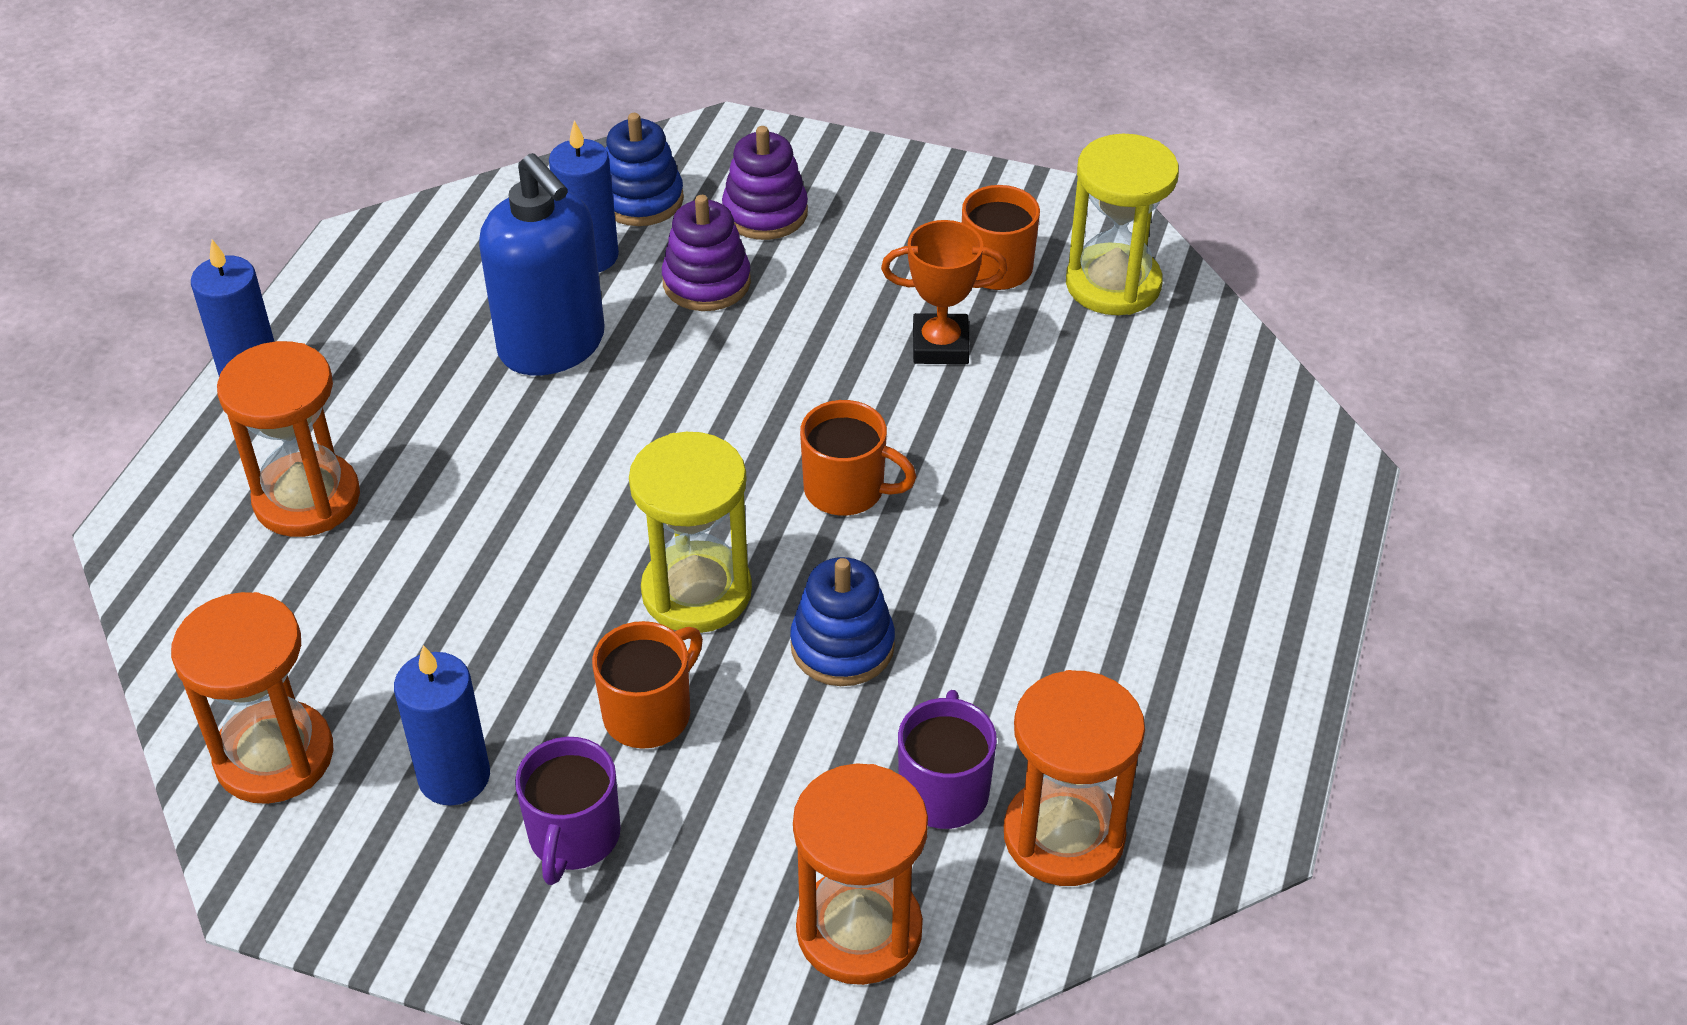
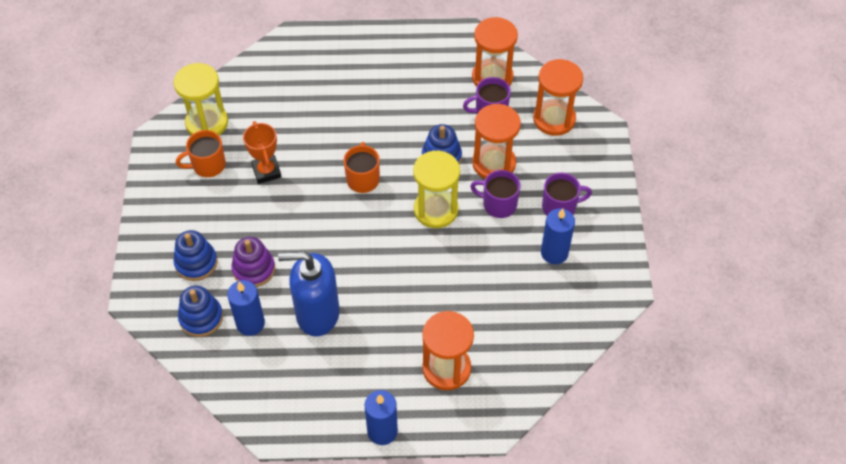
camera: 110 degrees left, 10 degrees up
(274, 756) = (574, 315): orange hourglass -> orange hourglass (494, 163)
(552, 345) = (317, 314): blue soap dispenser -> blue soap dispenser turned 120 degrees counterclockwise
(649, 713) = (498, 204): orange mug -> purple mug
(765, 213) = (196, 263): purple stacking toy -> blue stacking toy

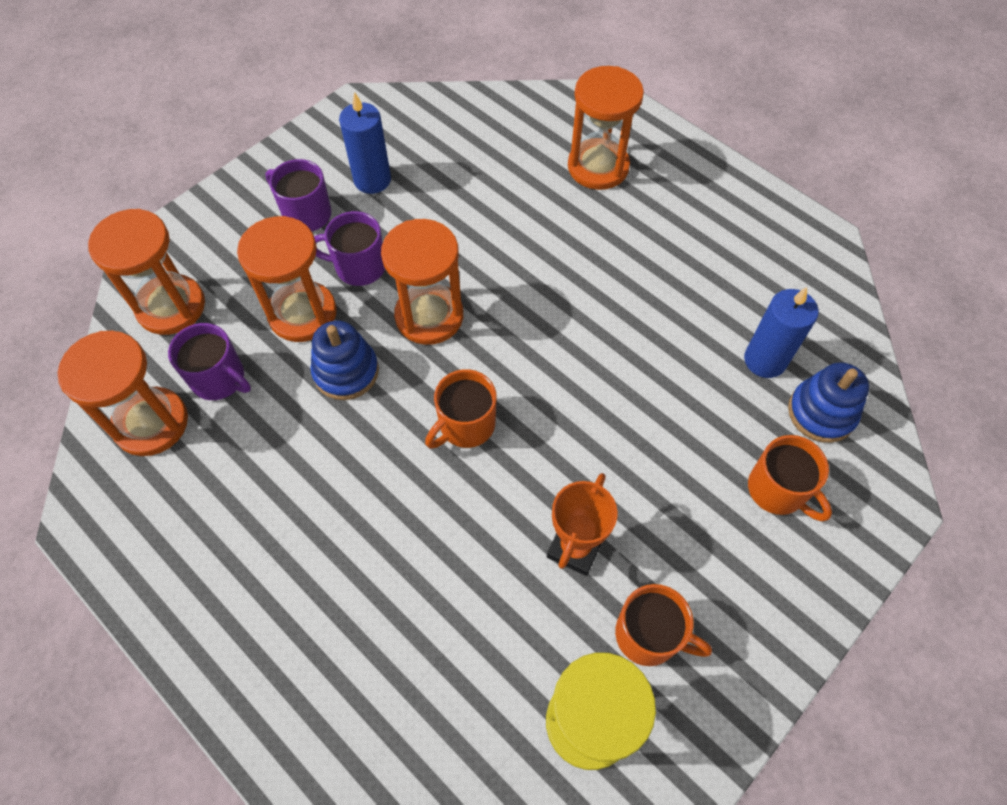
camera: 135 degrees left, 5 degrees up
(196, 263) = (777, 490): blue stacking toy -> orange mug
(254, 269) = (708, 421): purple stacking toy -> none
(317, 314) = (678, 311): blue soap dispenser -> none
(382, 431) = (713, 164): blue candle -> none
(436, 210) = (429, 316): yellow hourglass -> orange hourglass
(498, 204) = (359, 267): purple mug -> purple mug turned 120 degrees clockwise

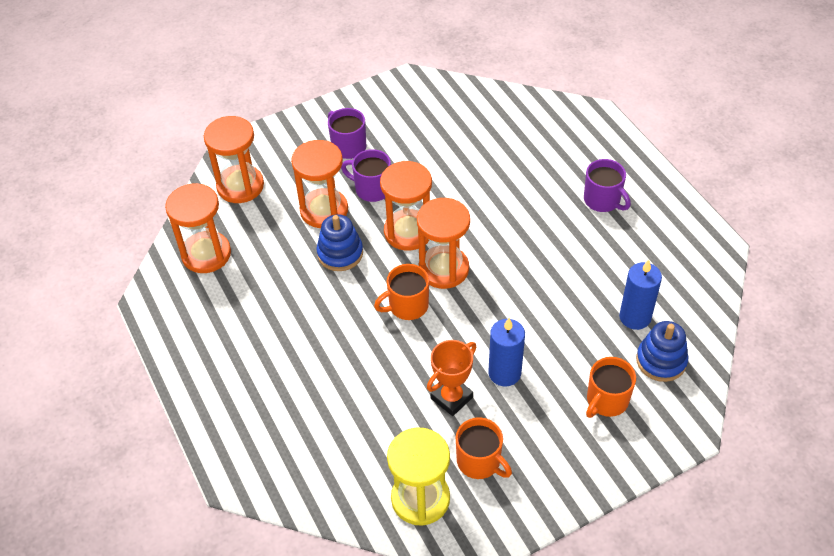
camera: 20 degrees right, 10 degrees down
(219, 379) = (257, 238): purple mug -> purple mug (602, 200)
(372, 180) = (401, 134): blue candle -> blue candle (504, 373)
(598, 167) = (567, 160): orange hourglass -> orange hourglass (443, 269)
(777, 490) = (606, 400): orange mug -> orange mug turned 60 degrees clockwise

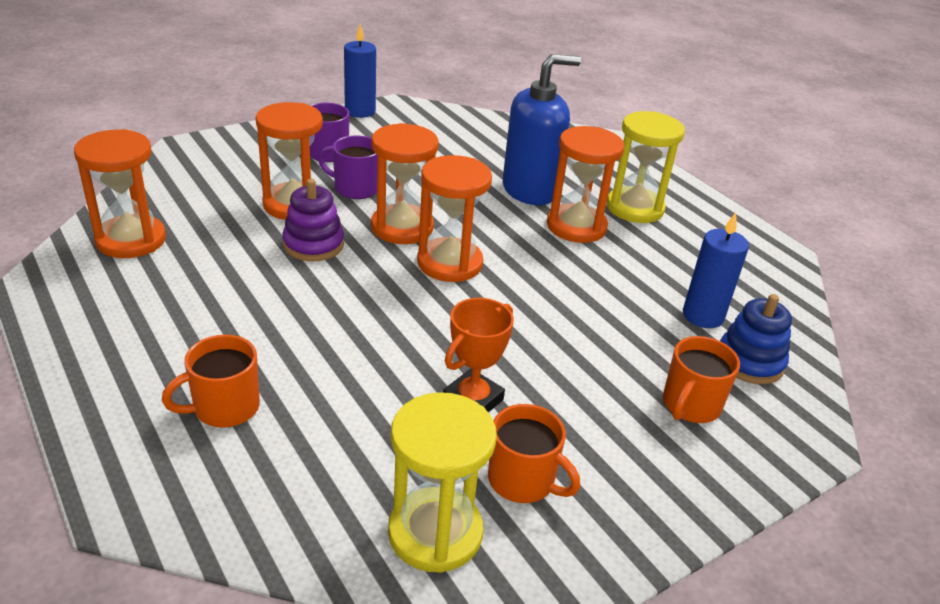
camera: 10 degrees left, 15 degrees down
(240, 186) = (188, 179): orange hourglass -> orange hourglass (576, 226)
(340, 253) = (313, 244): blue stacking toy -> purple stacking toy
(407, 306) = (404, 298): orange mug -> orange mug (225, 407)
(504, 373) = (544, 372): blue candle -> blue candle (360, 111)
(516, 184) = (530, 190): none -> blue soap dispenser
(602, 200) = (635, 208): purple mug -> yellow hourglass

